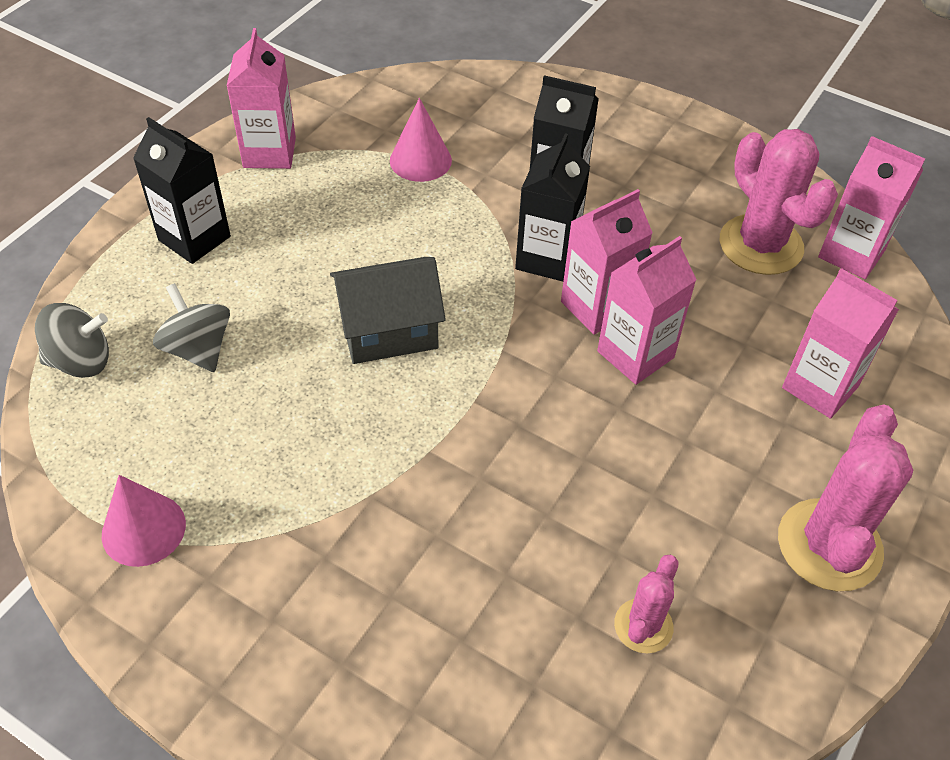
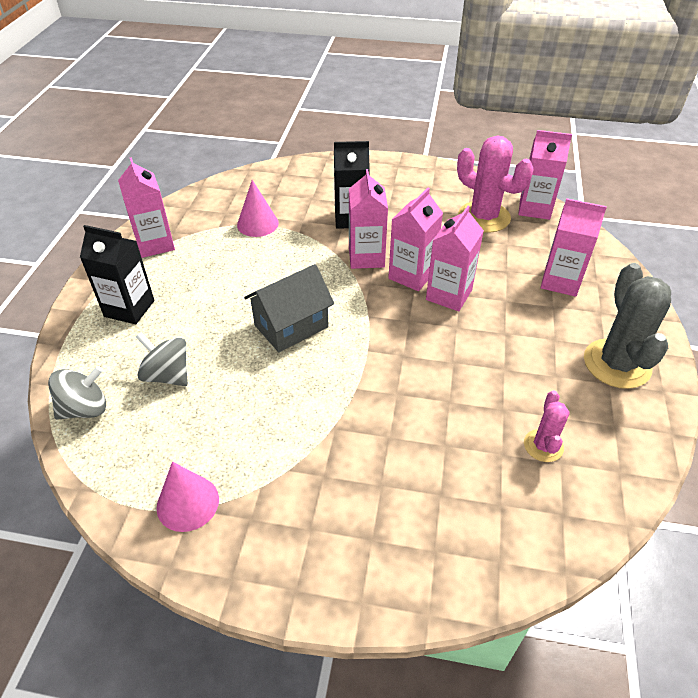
camera: 20 degrees left, 5 degrees down
(547, 258) = (366, 257): black carton -> pink carton
(829, 545) = (616, 364): pink cactus -> grey cactus

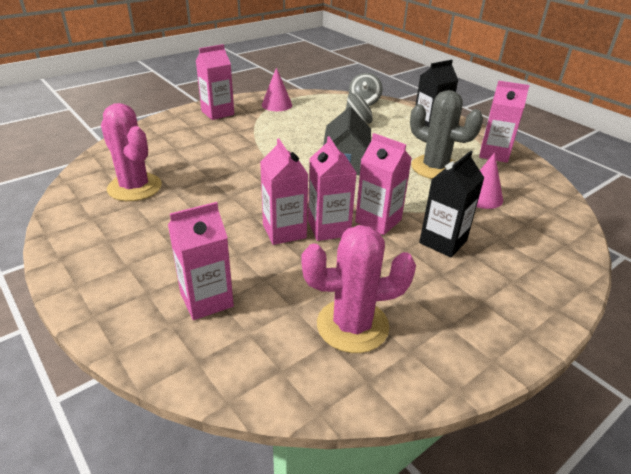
camera: 130 degrees right, 10 degrees down
(534, 208) = (319, 383): pink carton -> pink carton (217, 113)
(543, 446) = (134, 187): pink cactus -> pink cactus, size x1.87
(616, 364) = (109, 256): grey cactus -> grey cactus (435, 168)

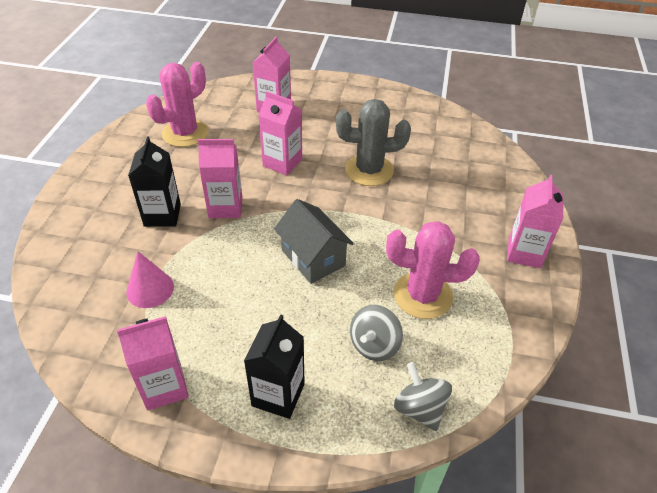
camera: 140 degrees right, 10 degrees up
(134, 187) = (423, 138): pink cactus -> pink cactus (422, 295)
(277, 105) = (501, 314): pink cone -> none
(328, 228) = (255, 181): pink carton -> none
(435, 168) = (221, 307): grey cactus -> grey cactus (369, 170)

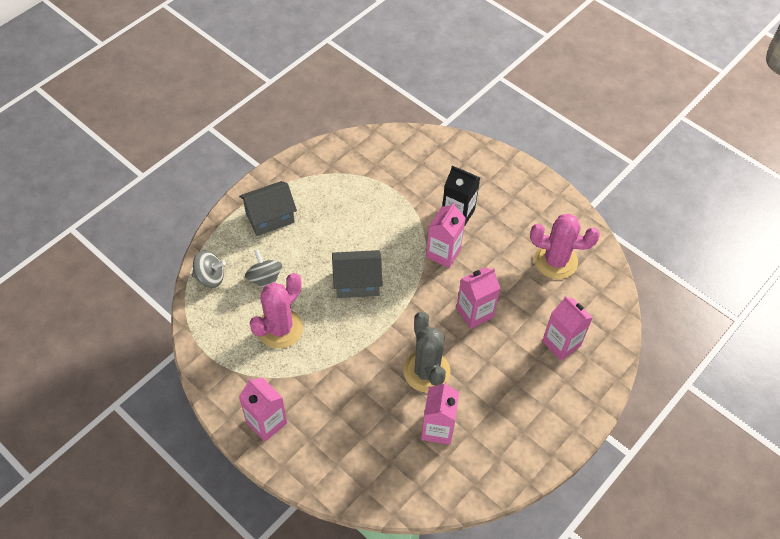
camera: 120 degrees right, 10 degrees up
(150, 289) = (390, 186): pink cone -> none
(164, 387) = (313, 171): pink carton -> pink carton (437, 429)
(185, 133) = (555, 261): pink cactus -> pink cactus turned 60 degrees counterclockwise
(278, 395) = (270, 217): black carton -> grey house
(369, 170) = (426, 371): grey cactus -> grey cactus turned 45 degrees counterclockwise

